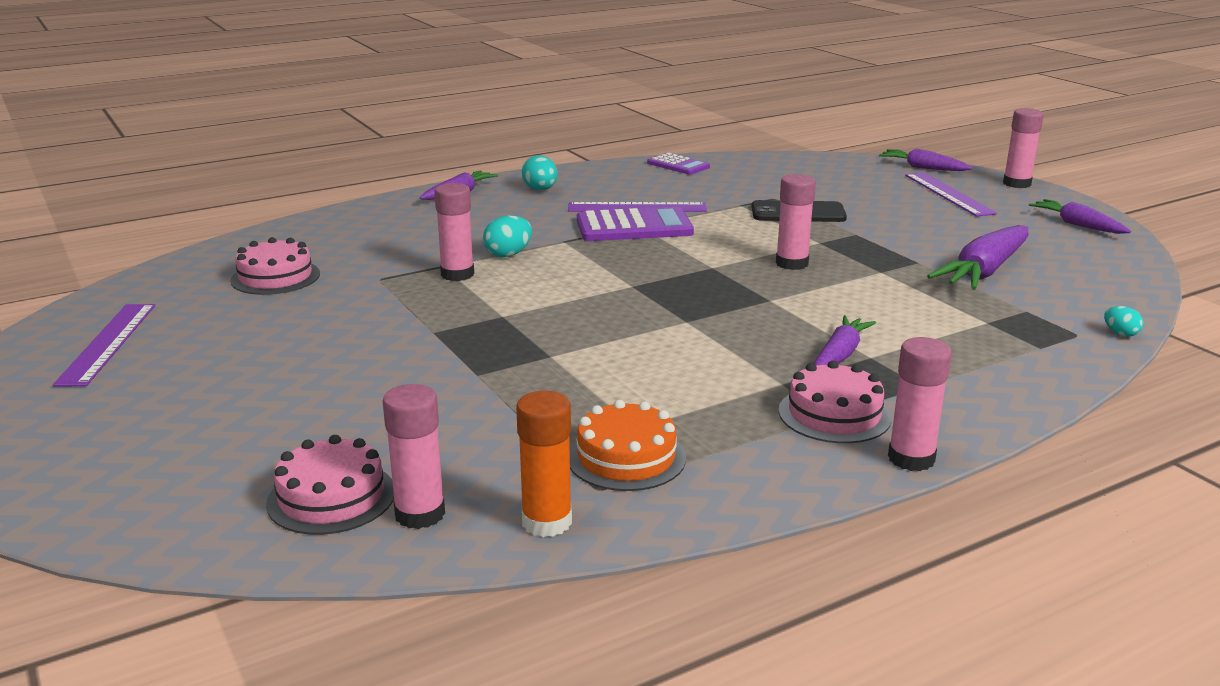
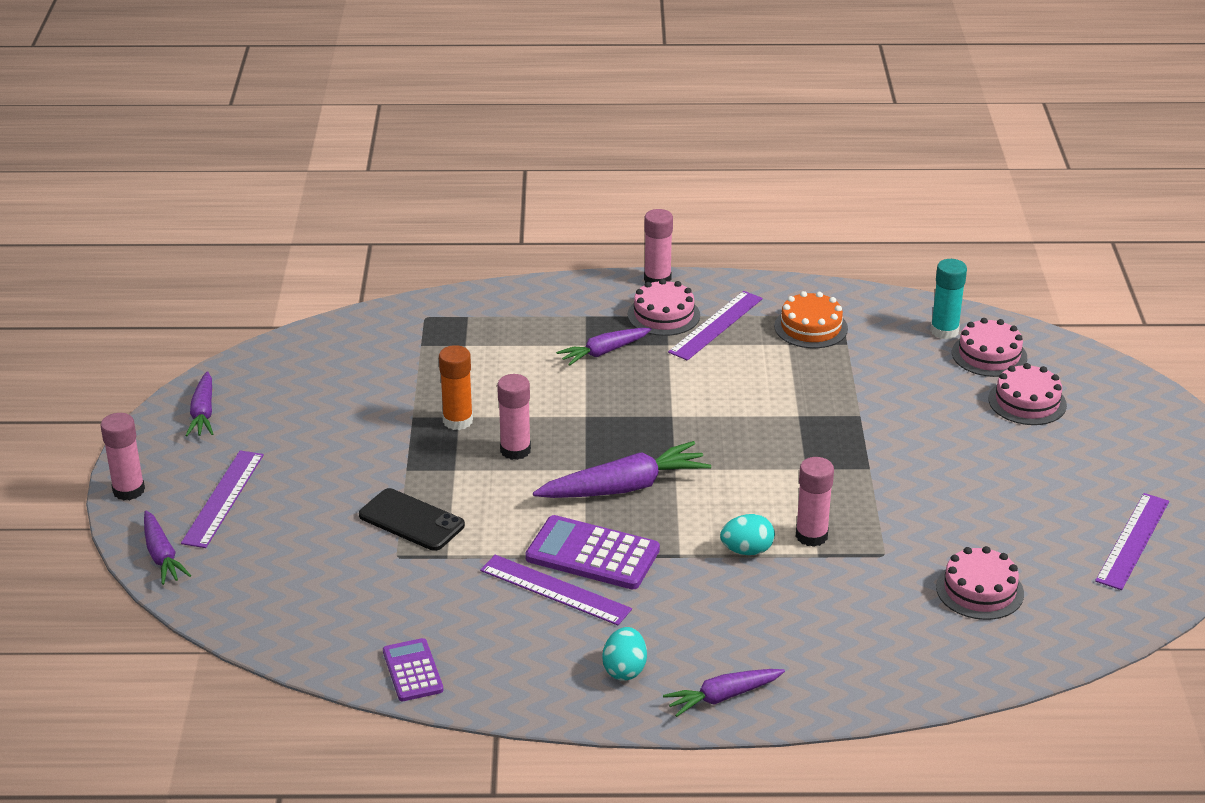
camera: 150 degrees left, 10 degrees up
(255, 447) = (1027, 402): none -> pink cake
(420, 514) = (944, 331): pink glue stick -> turquoise glue stick
(547, 522) = (880, 307): orange glue stick -> orange glue stick (457, 421)
(753, 422) = (716, 325): none -> purple ruler
(984, 271) = (381, 389): purple carrot -> purple carrot (624, 487)
(1120, 334) = (398, 308): turquoise egg -> none

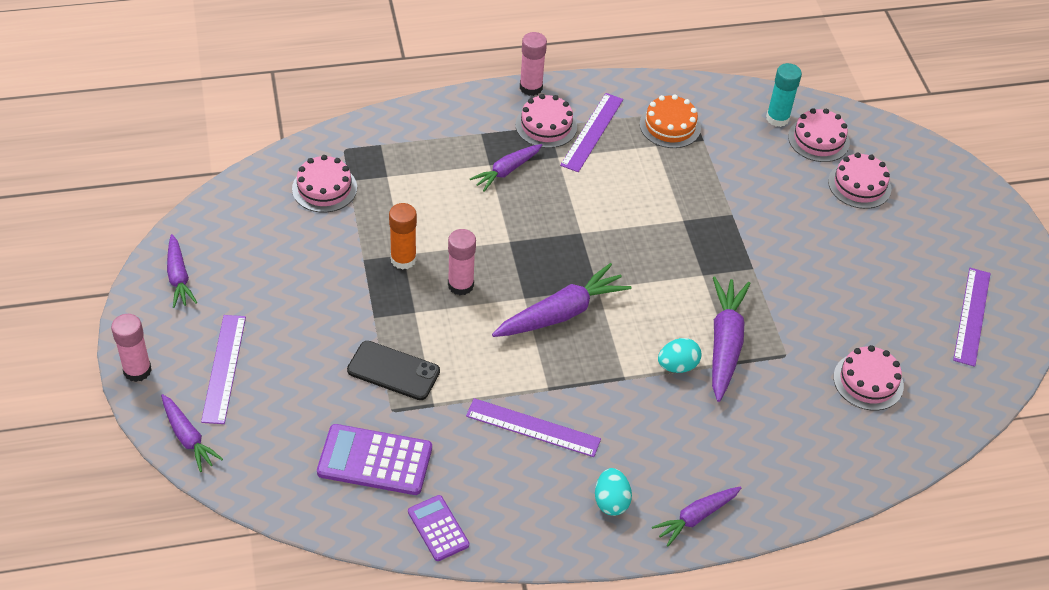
camera: 15 degrees left, 15 degrees up
(391, 349) = (324, 188): none -> pink cake
(592, 554) = (554, 386): purple calculator -> purple calculator (375, 460)
(811, 536) = (724, 344): pink glue stick -> purple carrot

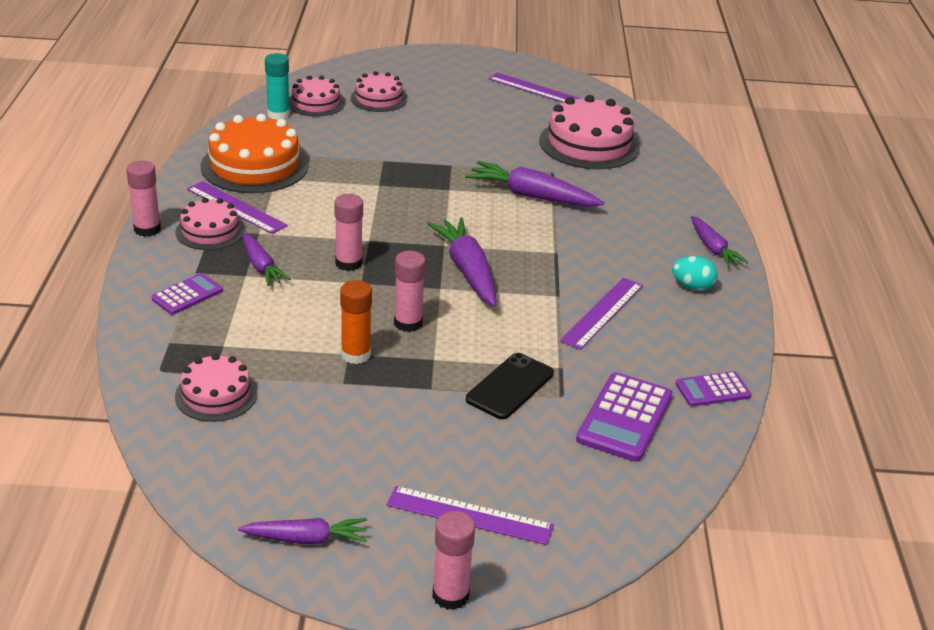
camera: 75 degrees left, 15 degrees down
(188, 437) = (567, 559): purple carrot -> none
(447, 137) = (187, 295): none -> purple calculator
(536, 226) = (348, 263): none -> pink glue stick
(670, 126) = (254, 166): orange cake -> orange cake, size x1.70
(677, 366) = (549, 223): turquoise egg -> none
(868, 381) = (589, 144): pink cake -> pink cake, size x1.70

